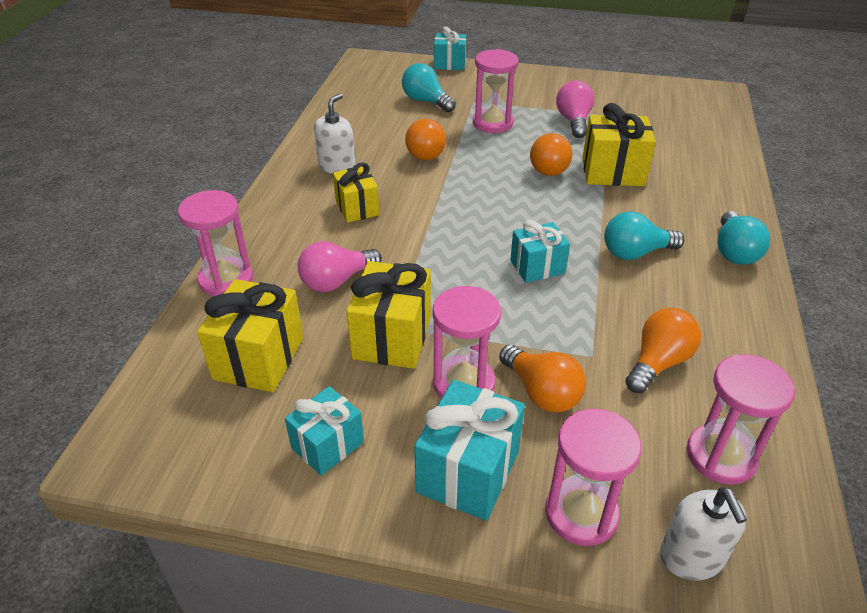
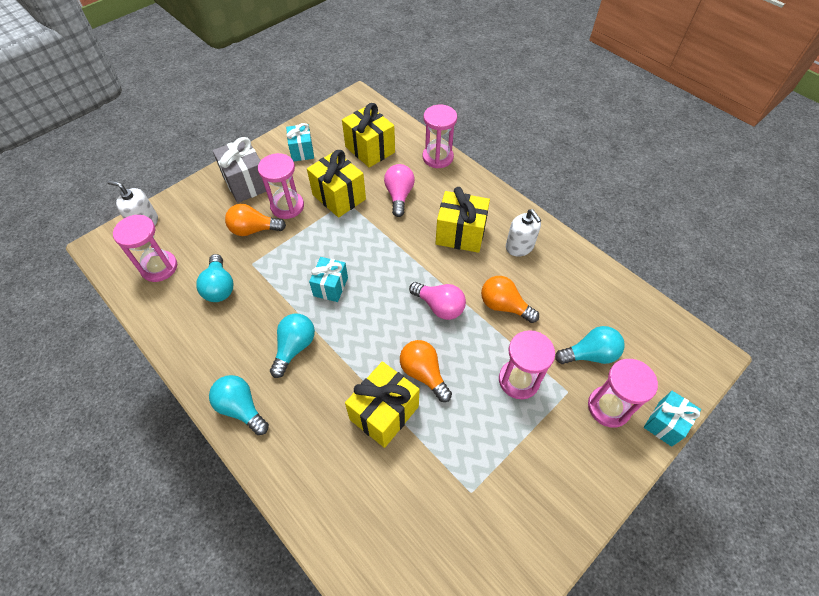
camera: 125 degrees right, 15 degrees up
(357, 208) = (460, 234): yellow gift -> yellow gift, size x1.53
(468, 471) = (246, 183): turquoise gift -> grey gift
(573, 121) = (480, 449): pink light bulb -> pink light bulb (439, 306)
(581, 513) = (194, 204): pink hourglass -> pink hourglass (608, 407)
(658, 362) = (219, 287): orange light bulb -> turquoise light bulb

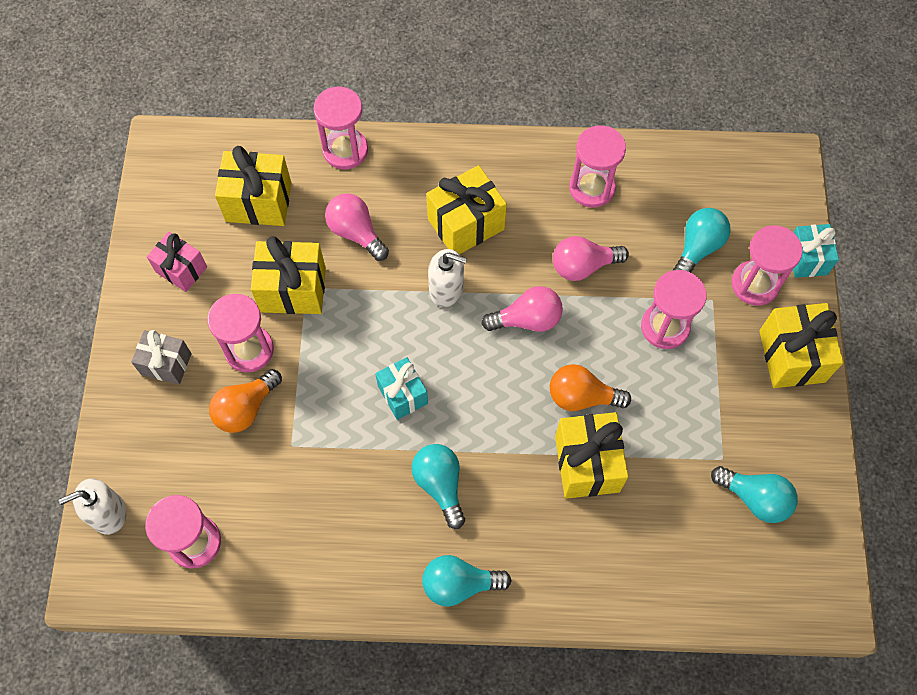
camera: 45 degrees left, 10 degrees up
(219, 287) = (289, 500): turquoise light bulb -> turquoise light bulb (754, 498)
(246, 183) = (166, 364): grey gift -> grey gift, size x0.65
(302, 151) = (181, 269): turquoise gift -> pink gift
(504, 306) = (583, 266): orange light bulb -> pink light bulb
(519, 247) = (535, 189): white soap dispenser -> white soap dispenser (446, 289)
(555, 271) = (592, 188): none -> pink hourglass
(590, 474) = (792, 356): none -> yellow gift

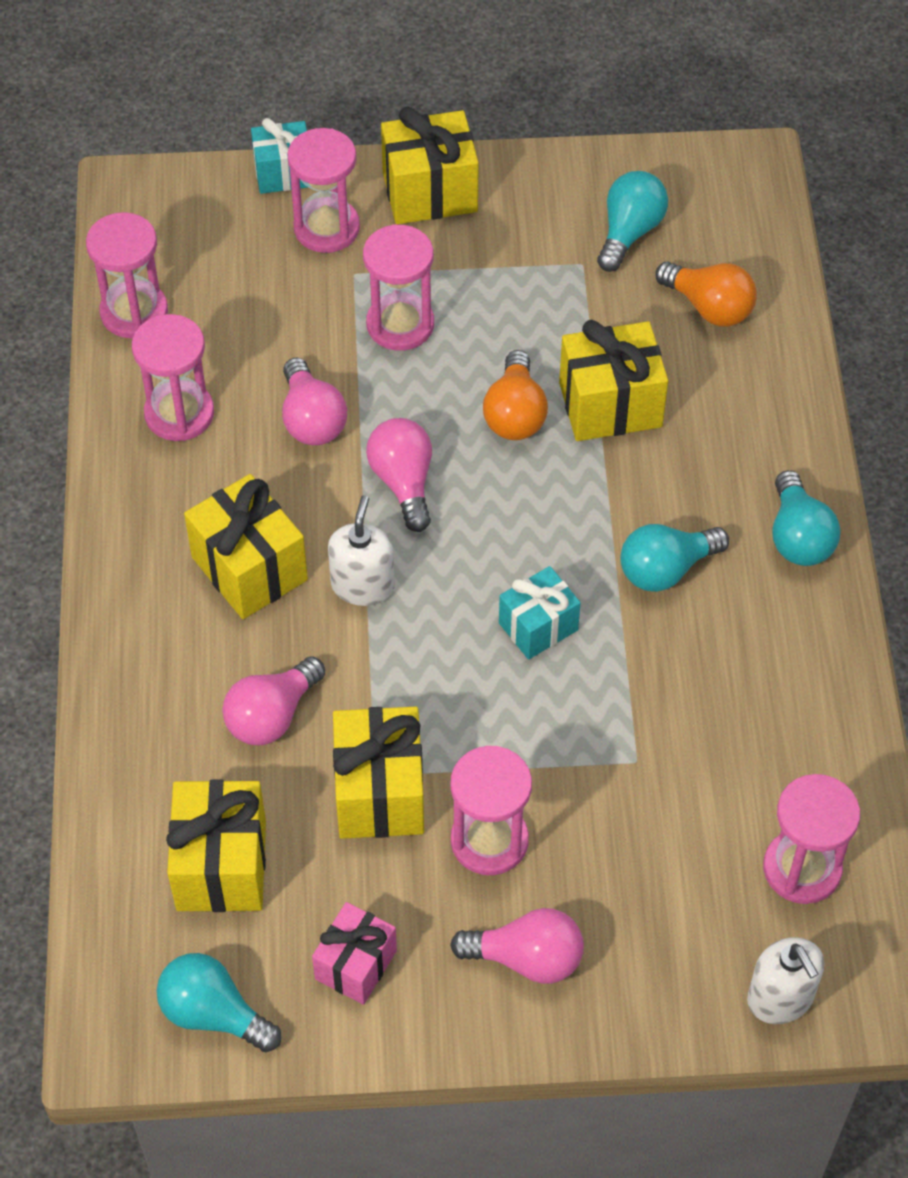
camera: 95 degrees left, 10 degrees down
(166, 364) = (526, 958): grey gift -> pink light bulb
(246, 408) = (586, 831): orange light bulb -> orange light bulb (709, 307)
(345, 150) = (117, 748): pink hourglass -> pink hourglass (134, 312)
(697, 248) = (274, 289): turquoise light bulb -> turquoise light bulb (213, 1013)

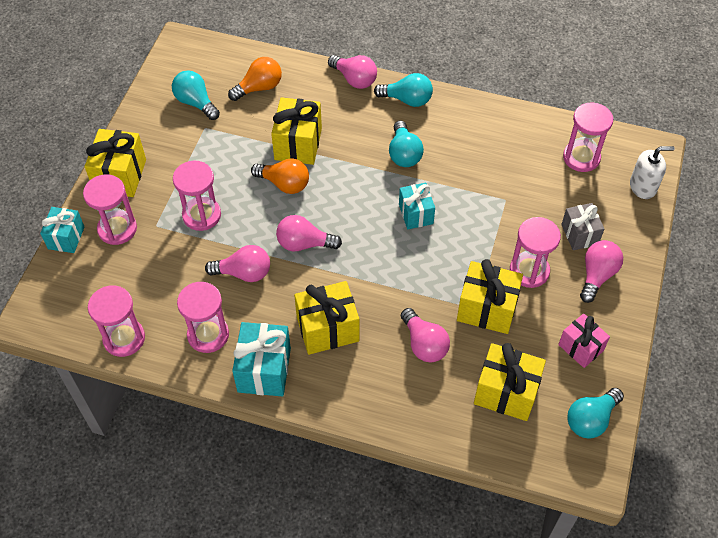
camera: 70 degrees left, 0 degrees up
(143, 508) = (264, 370): none -> turquoise gift
(362, 585) = (360, 280): white soap dispenser -> none
(609, 907) = (579, 234): none -> grey gift
(804, 440) = (354, 79): none -> pink light bulb

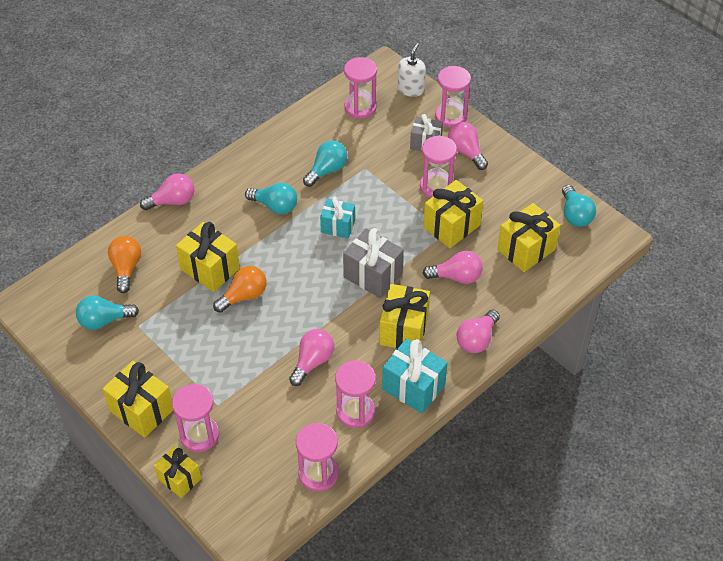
camera: 60 degrees left, 5 degrees down
(66, 238) = (179, 479): turquoise gift -> yellow gift
(201, 215) = (232, 367): pink hourglass -> pink hourglass (451, 116)
(304, 244) = (313, 309): pink light bulb -> pink light bulb (477, 339)
(376, 271) = (373, 275): none -> grey gift
(407, 99) = (222, 178): turquoise light bulb -> turquoise light bulb (327, 170)
(580, 347) = (517, 191): pink gift -> none

